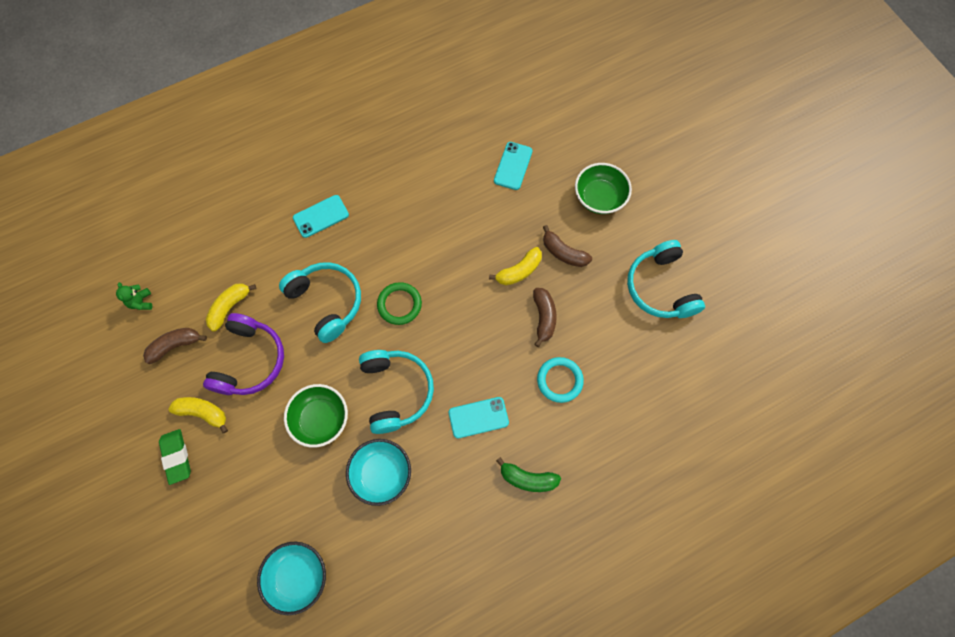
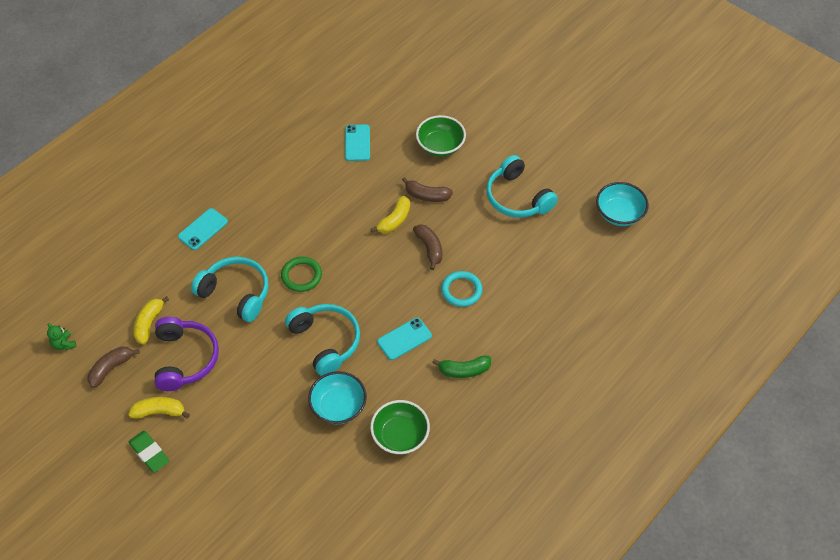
camera: 20 degrees left, 15 degrees down
(298, 576) = (297, 506): turquoise bowl -> turquoise bowl (619, 214)
(321, 419) = (268, 383): green bowl -> green bowl (400, 436)

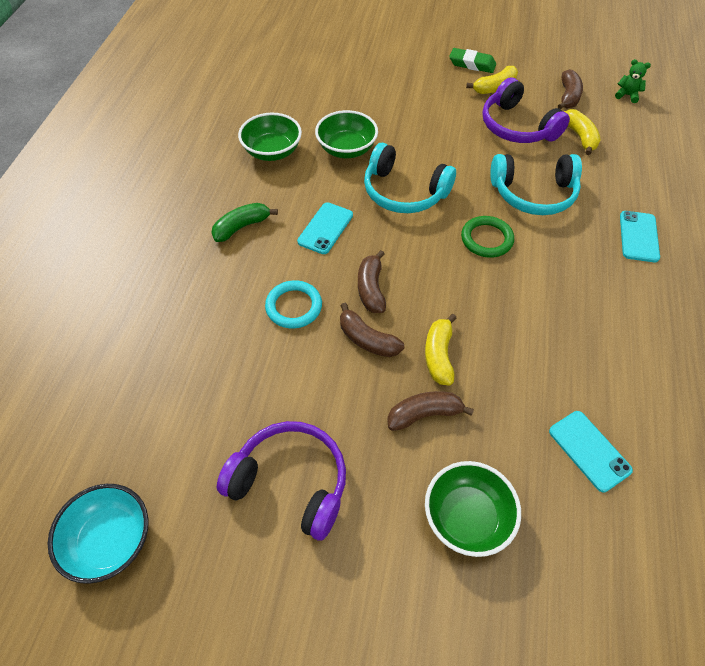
camera: 150 degrees right, 0 degrees up
(338, 406) = (346, 149): turquoise bowl -> green bowl
(404, 278) = (371, 289): none -> brown banana
(517, 197) = (290, 483): turquoise headphones -> purple headphones

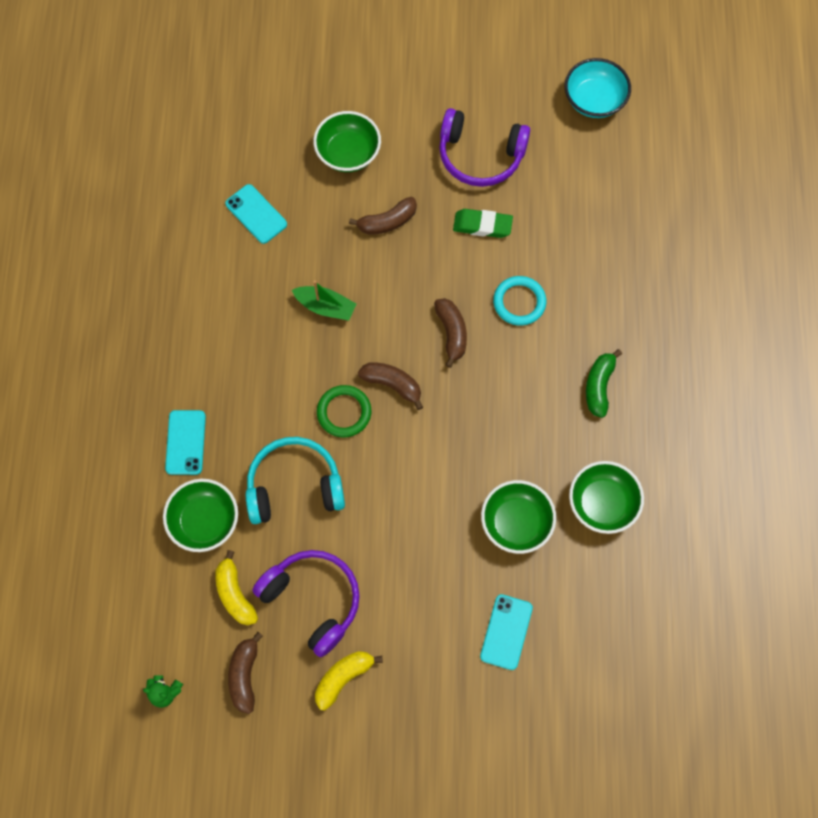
camera: 170 degrees right, 15 degrees up
(242, 227) = (599, 386): green banana -> green banana turned 150 degrees clockwise
(325, 228) = (512, 399): turquoise phone -> turquoise phone (506, 632)
(367, 339) = (445, 280): brown banana -> brown banana (392, 384)
(404, 192) = (438, 464): turquoise headphones -> none
(439, 355) = (380, 275): yellow banana -> none
(472, 64) = (377, 728): green eraser -> green eraser (482, 225)
(502, 332) = (325, 307): none -> green boat
(611, 181) = (205, 521): none -> green bowl

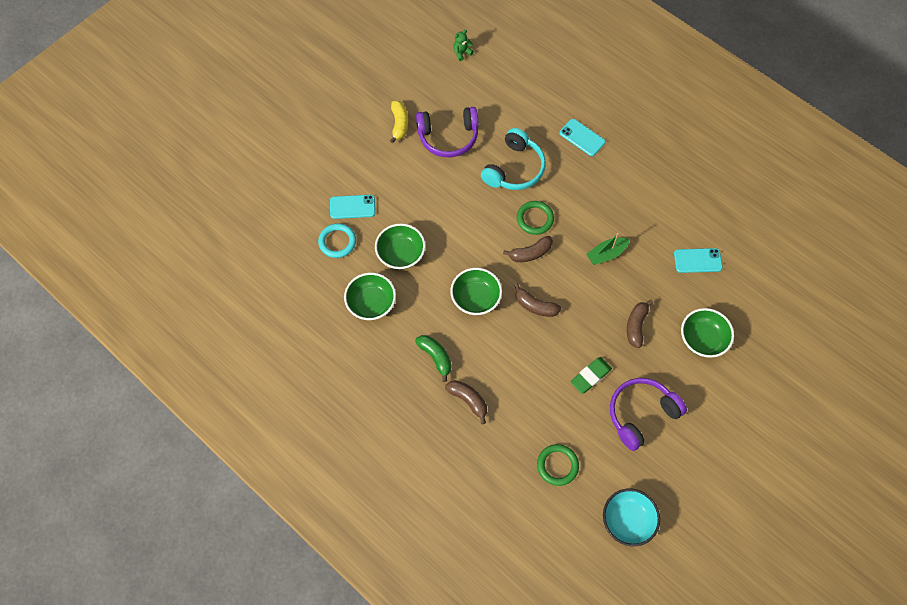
camera: 130 degrees right, 5 degrees down
(205, 521) = (531, 119): green bowl -> green bowl (475, 298)
(235, 594) = (482, 108): yellow banana -> none
(245, 675) = (439, 87): brown banana -> brown banana (468, 400)
(506, 632) = (352, 207): turquoise phone -> turquoise phone turned 60 degrees counterclockwise
(519, 302) = (523, 356): turquoise ring -> turquoise ring (337, 242)
(600, 191) = (557, 465): none -> green ring

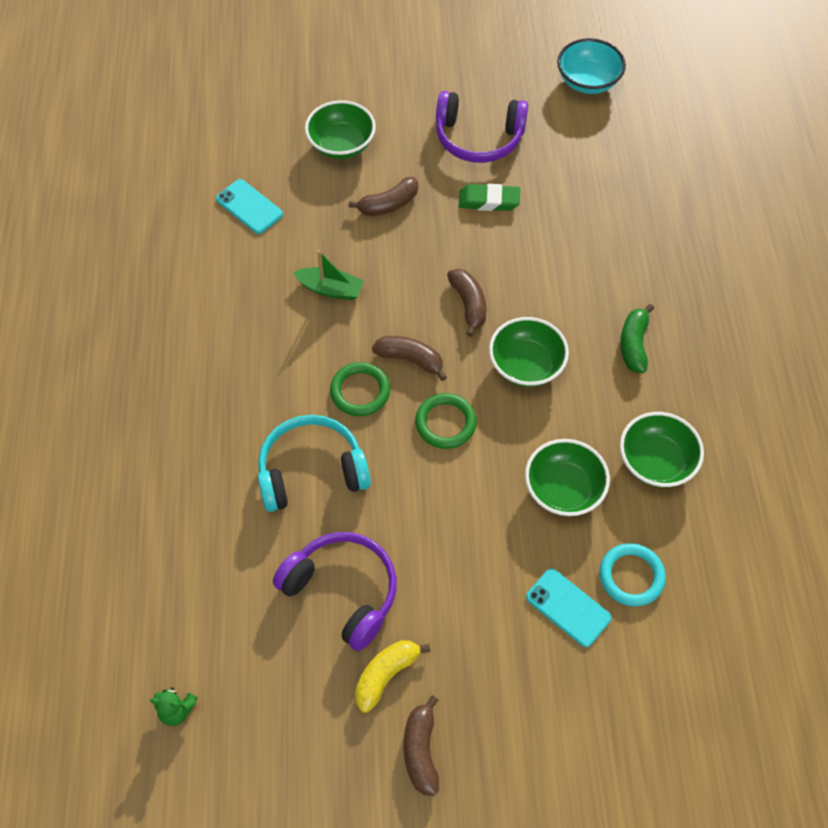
camera: 135 degrees left, 5 degrees down
(468, 400) = (639, 278): brown banana -> brown banana (421, 750)
(557, 465) = (606, 162): green ring -> green ring (445, 423)
(582, 137) = (186, 435): turquoise phone -> none

